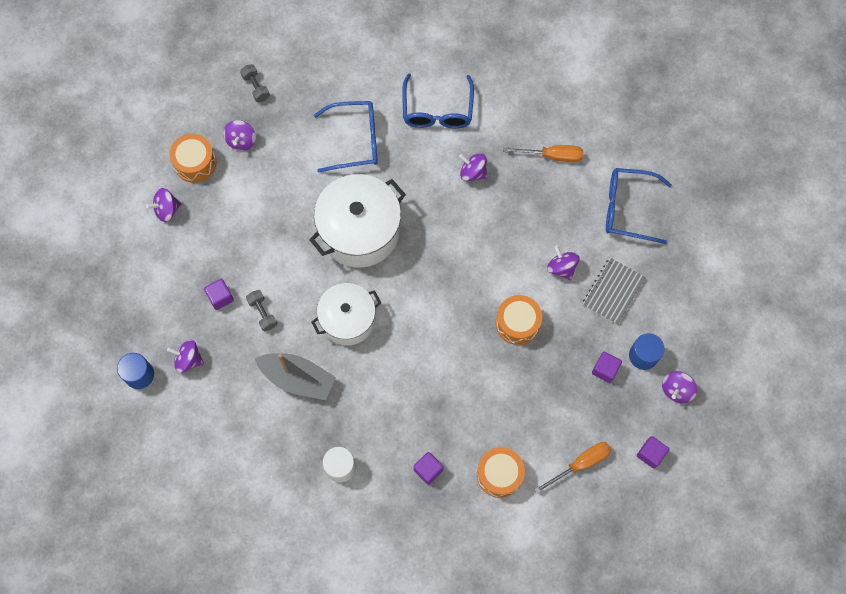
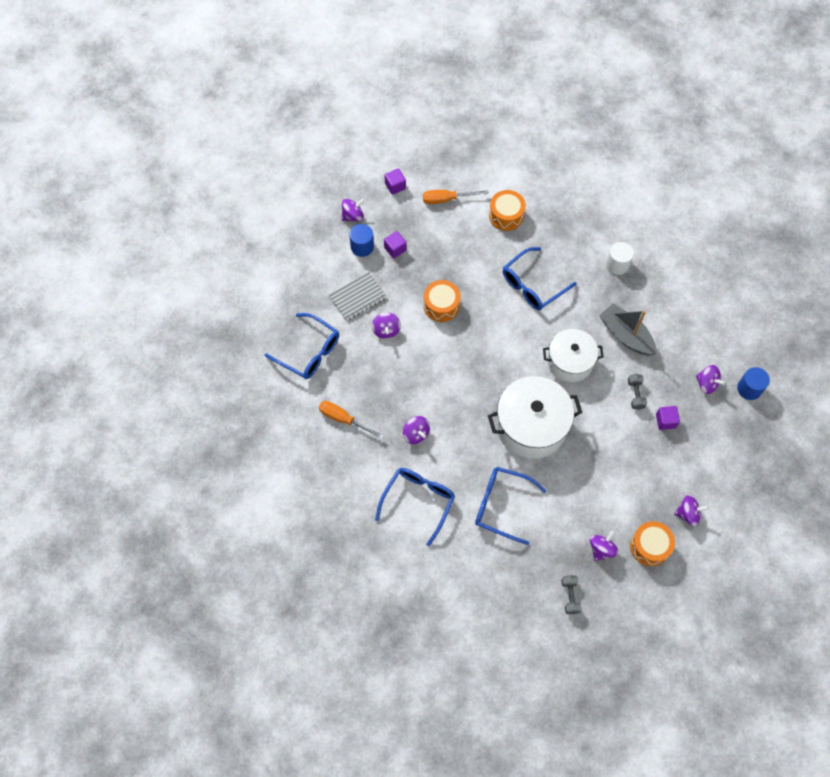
camera: 155 degrees left, 5 degrees down
(427, 394) = (532, 285): none -> blue glasses
(428, 470) = (555, 238): purple cube -> none

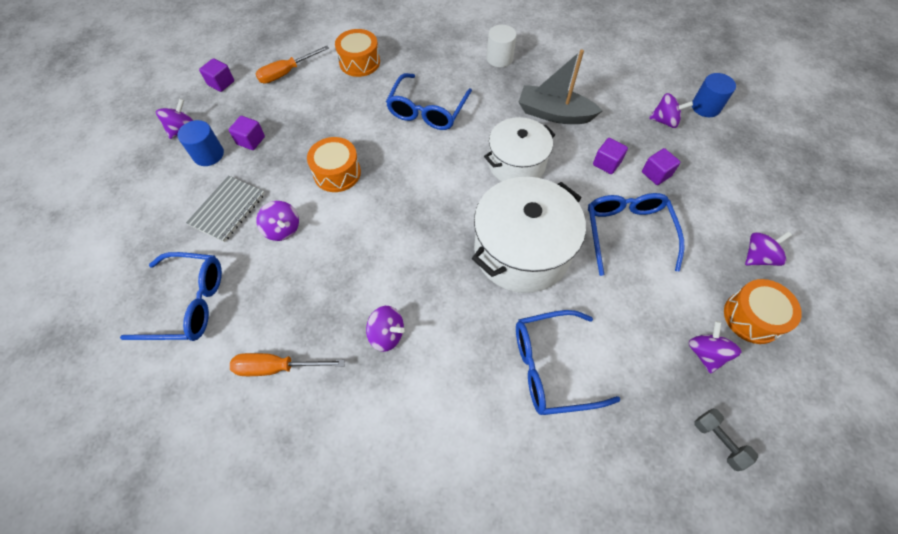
camera: 30 degrees left, 5 degrees down
(418, 501) = (441, 426): blue glasses -> blue glasses (627, 232)
(635, 394) = (606, 163): grey dumbbell -> purple cube

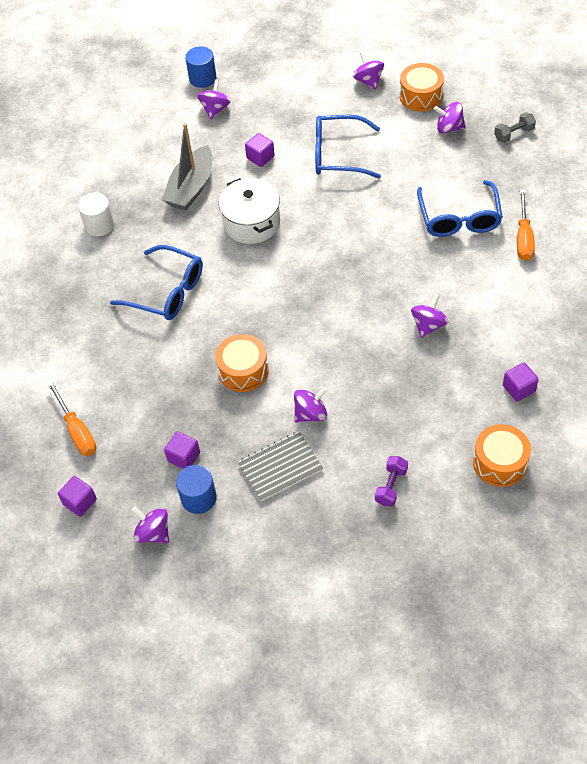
camera: 80 degrees left, 5 degrees down
(188, 303) = (391, 486): blue glasses -> purple dumbbell
(227, 209) = (280, 467): grey notebook -> grey notebook turned 60 degrees counterclockwise
(277, 367) = (457, 404): orange screwdriver -> orange screwdriver (523, 238)
(359, 62) = (75, 355): orange drum -> orange drum (500, 462)
(521, 251) = (351, 227): white pot -> none
(656, 174) = (277, 126): purple cube -> purple cube (519, 388)

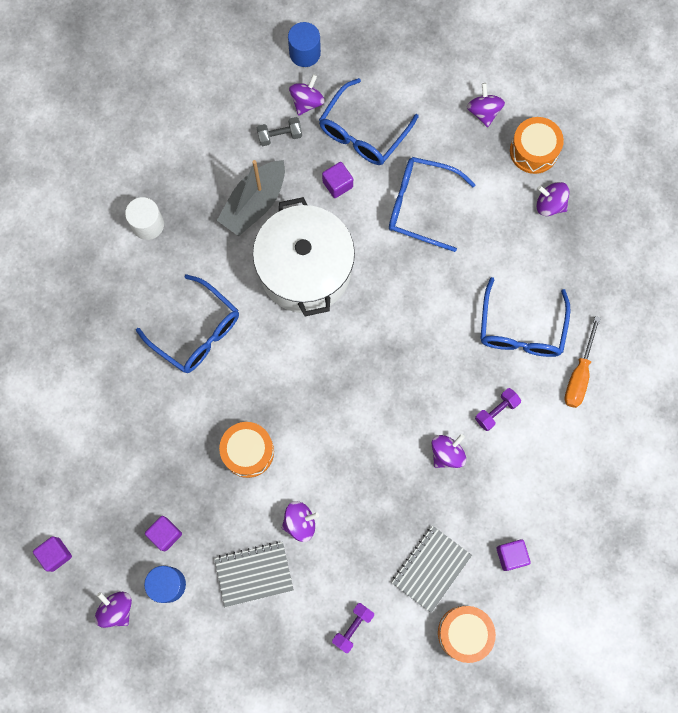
camera: 10 degrees right, 20 degrees up
(77, 431) = (70, 473): orange screwdriver -> none
(252, 223) = (305, 269): white pot -> white pot, size x1.50
(270, 118) = (363, 132): none -> blue glasses
(448, 418) = (431, 569): none -> grey notebook
(461, 282) = (496, 411): none -> purple dumbbell
(513, 134) = (616, 234): grey dumbbell -> grey dumbbell (280, 136)

